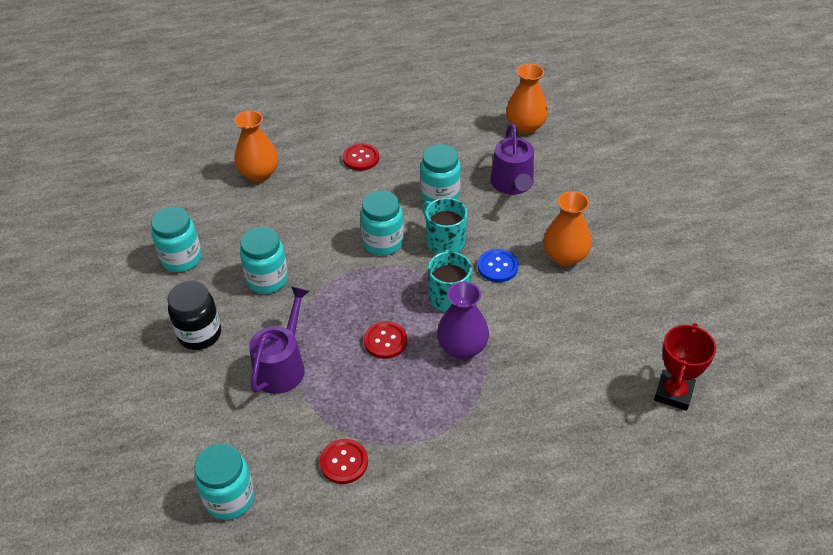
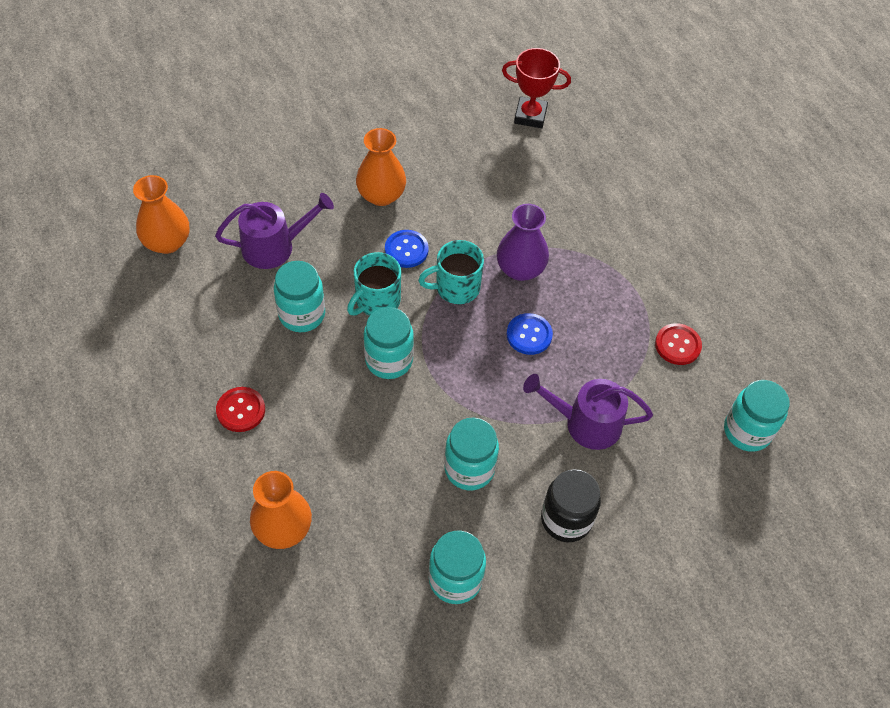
camera: 105 degrees left, 10 degrees up
(385, 341) = (529, 335): red button -> blue button

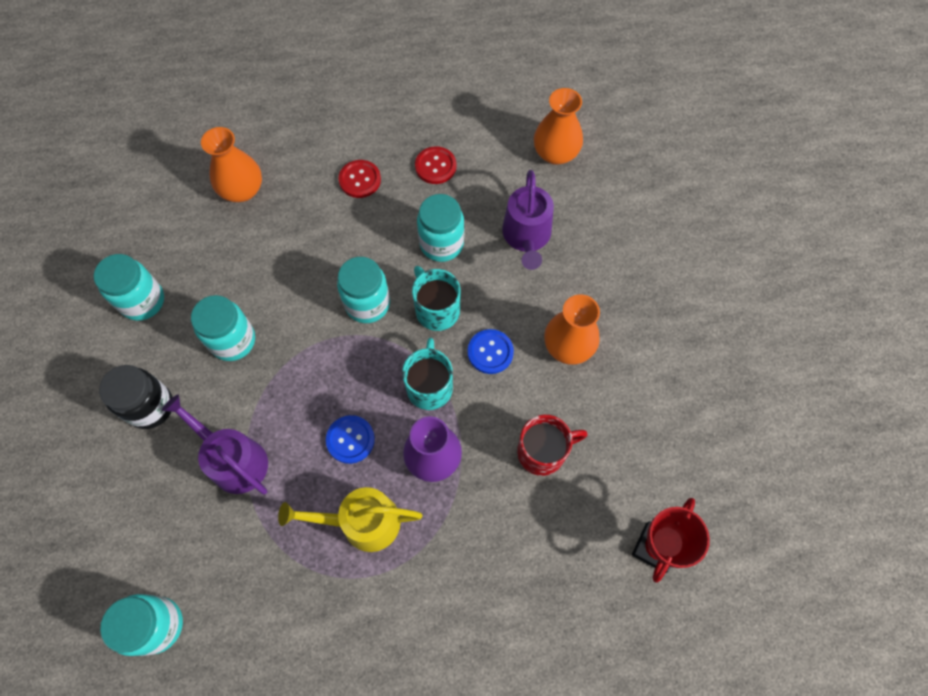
camera: 110 degrees right, 10 degrees up
(484, 195) = (543, 452): none -> red mug
(586, 423) = (234, 460): purple watering can -> purple watering can turned 75 degrees counterclockwise
(595, 305) = (362, 522): none -> yellow watering can
(677, 345) = (283, 594): red button -> red button (435, 166)

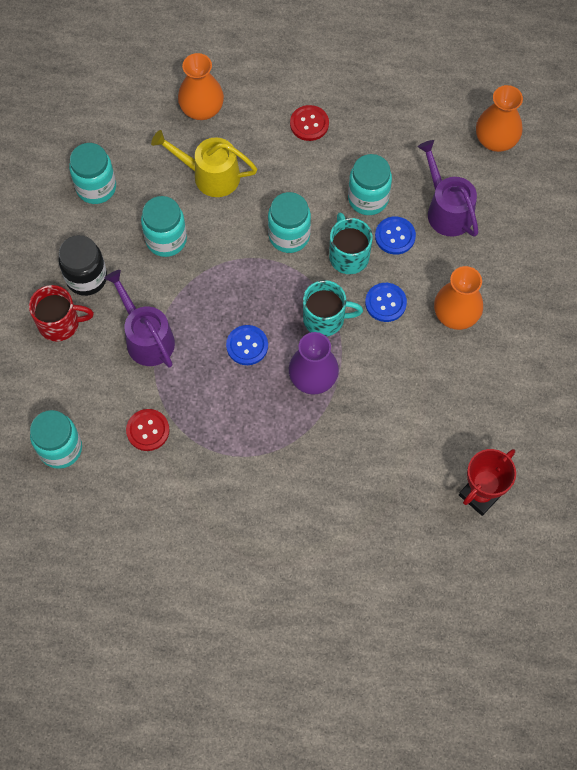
camera: 15 degrees right, 0 degrees up
(362, 522) = (241, 413): yellow watering can -> yellow watering can (210, 175)
(429, 386) = (325, 319): turquoise mug -> turquoise mug turned 75 degrees clockwise
(435, 166) = (381, 127): red button -> red button (148, 430)
(480, 277) = (395, 236): none -> blue button
(527, 236) = (447, 210): purple watering can -> purple watering can turned 135 degrees clockwise
(543, 452) = (407, 396): red mug -> red mug (60, 323)

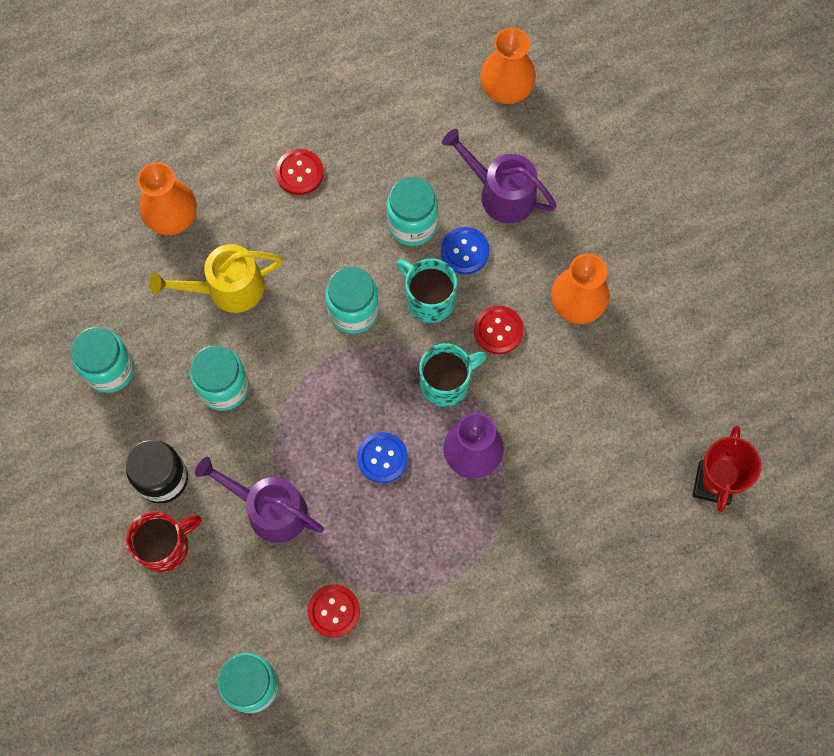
camera: 30 degrees left, 5 degrees up
(385, 303) = (498, 330): blue button -> red button

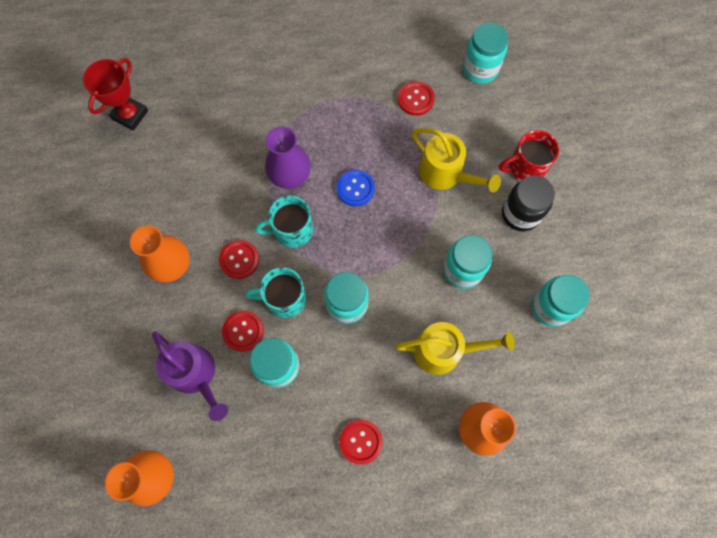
camera: 165 degrees left, 0 degrees up
(270, 509) = (445, 173): purple watering can -> yellow watering can
(429, 299) = (284, 299): turquoise mug -> turquoise mug turned 120 degrees clockwise
(465, 251) = (243, 331): blue button -> red button

